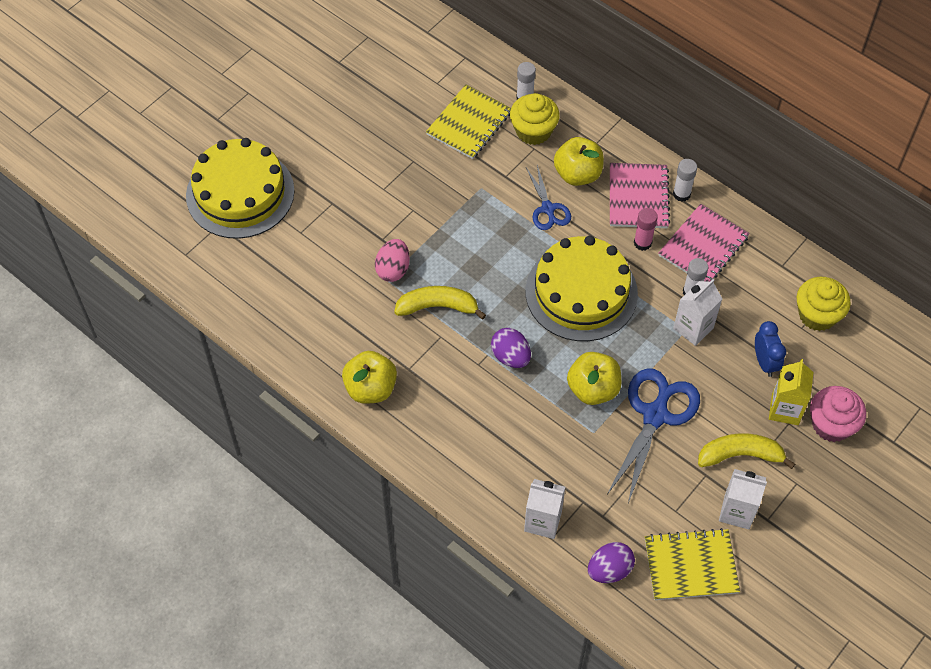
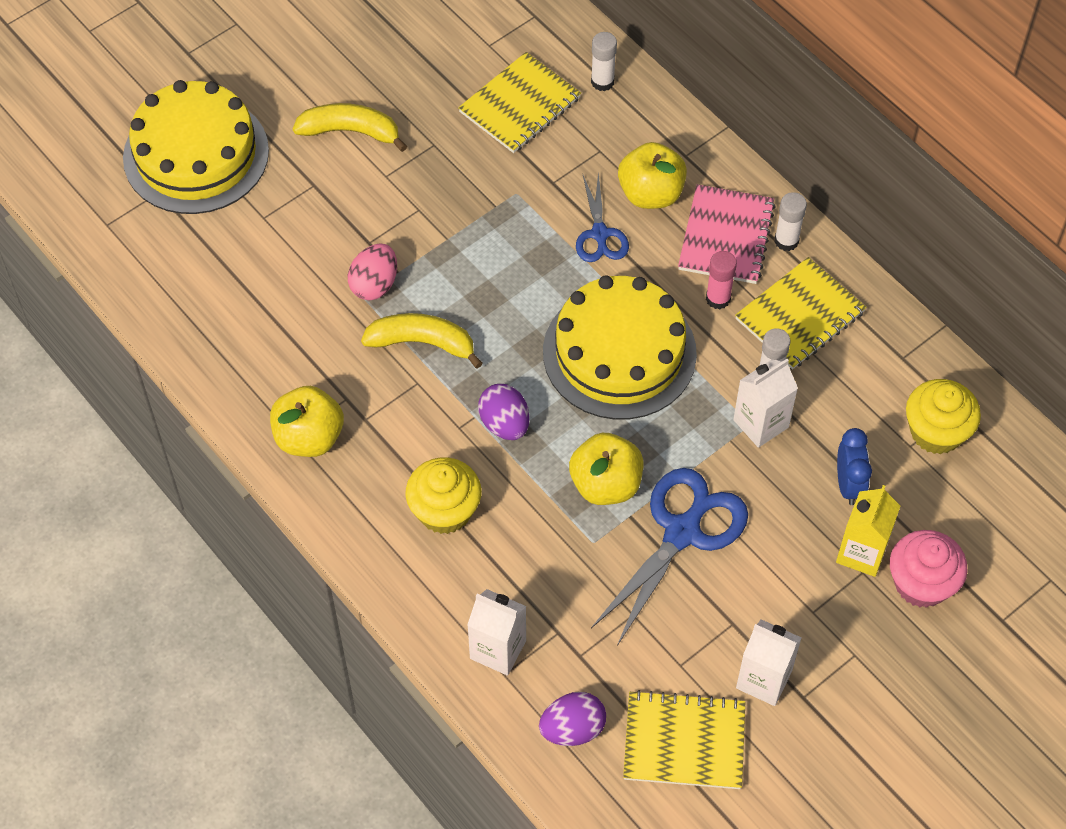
camera: 10 degrees right, 0 degrees up
(533, 131) = (604, 127): yellow cupcake -> yellow cupcake (445, 510)
(703, 246) = (800, 315): pink notebook -> yellow notebook
(740, 455) = (786, 604): yellow banana -> yellow banana (350, 131)

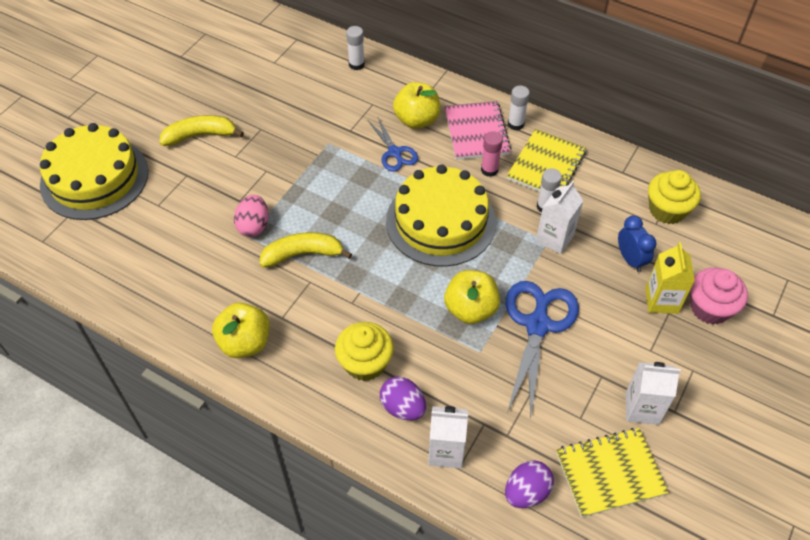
camera: 20 degrees left, 5 degrees down
(504, 424) = (383, 290): purple egg -> purple egg (403, 407)
(520, 105) = (308, 91): yellow notebook -> none

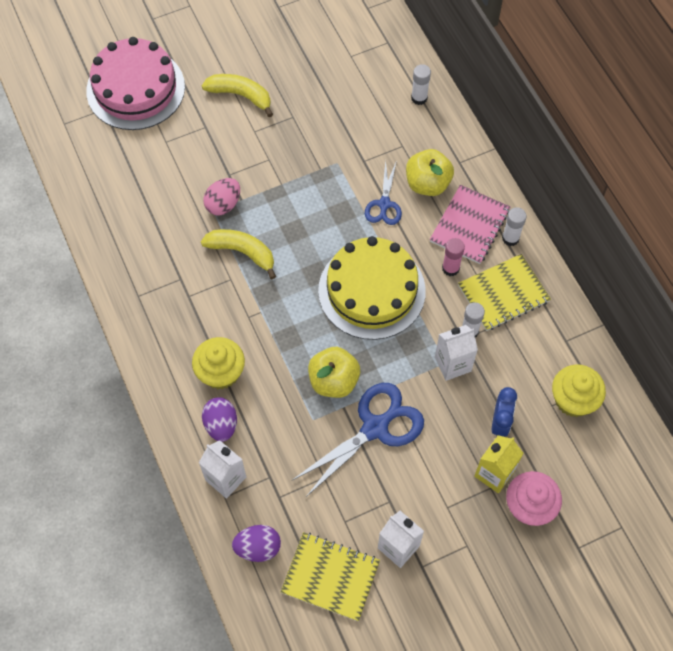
camera: 35 degrees right, 10 degrees up
(94, 178) = (135, 89): yellow cake -> pink cake
(245, 343) = (148, 300): yellow apple -> none

